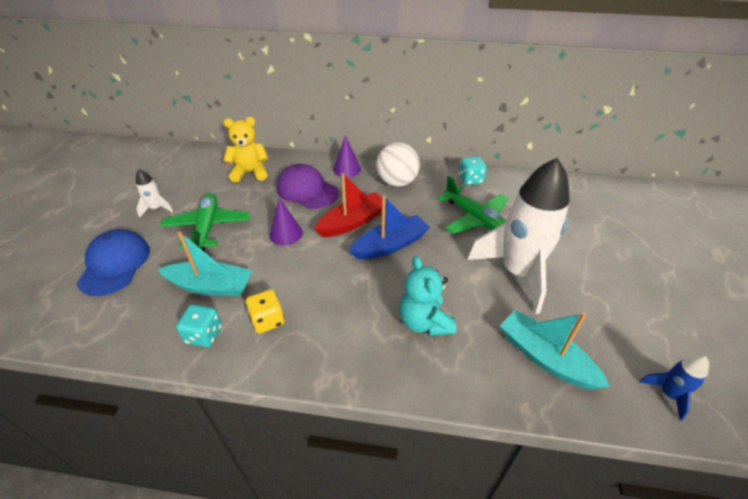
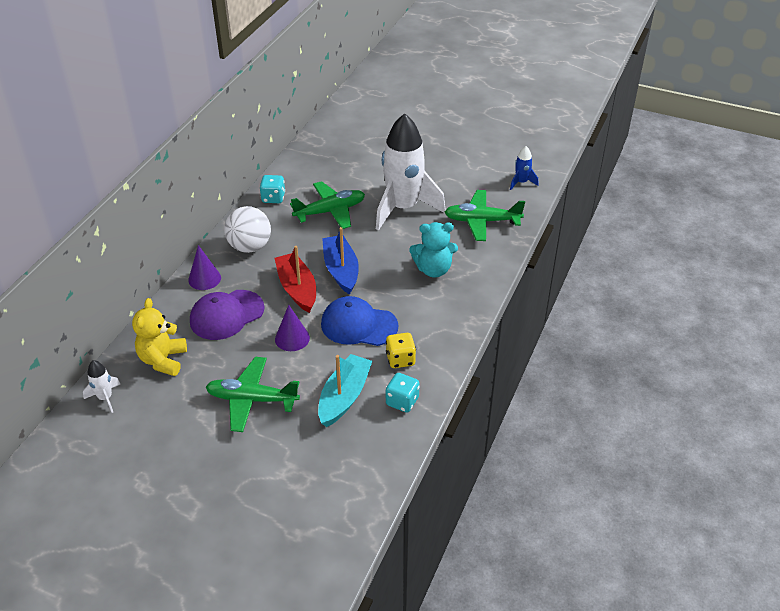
camera: 75 degrees left, 0 degrees up
(115, 264) = (279, 477): blue cap -> blue cap (358, 325)
(156, 208) = (192, 447): white rocket -> white rocket (105, 398)
(545, 357) = (482, 221): turquoise boat -> green plane

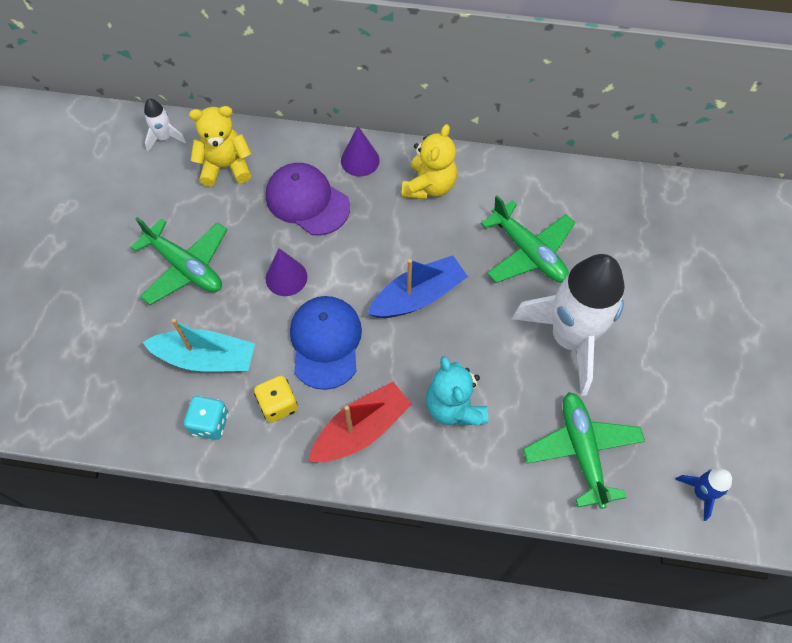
camera: 75 degrees right, 20 degrees up
(250, 247) = (429, 186): white ball -> yellow teddy bear
(252, 399) = (185, 267): green plane -> green plane turned 135 degrees clockwise
(273, 198) = (530, 181): turquoise dice -> none
(297, 289) = (370, 258): red boat -> red boat (361, 429)

